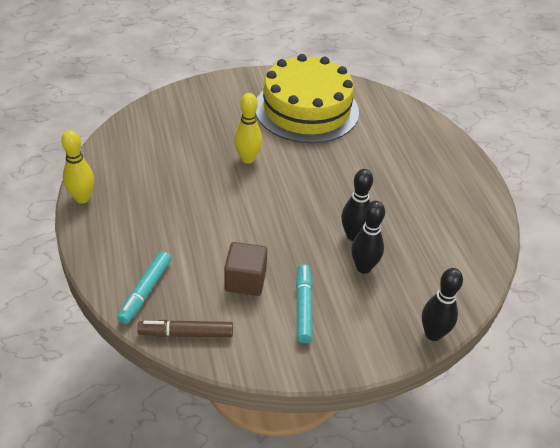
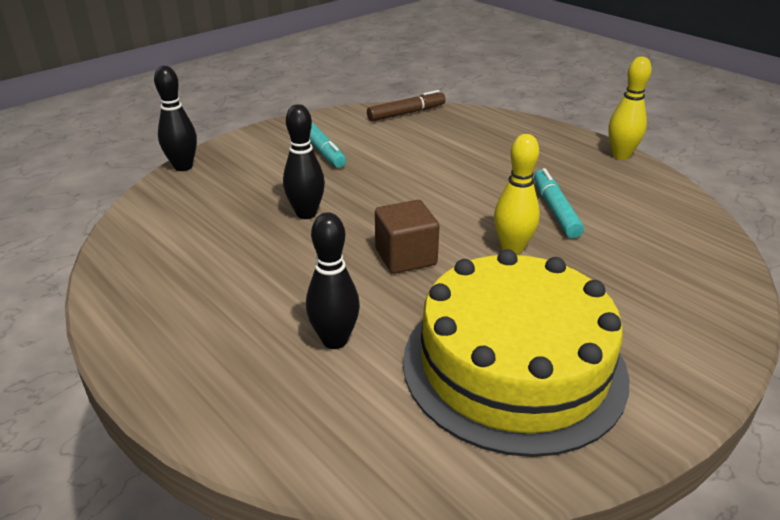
camera: 155 degrees right, 10 degrees down
(145, 291) = (467, 122): turquoise marker -> turquoise marker (555, 210)
(245, 280) = (391, 150): brown cube -> brown cube (405, 257)
(363, 267) = (278, 191): black bowling pin -> black bowling pin (335, 340)

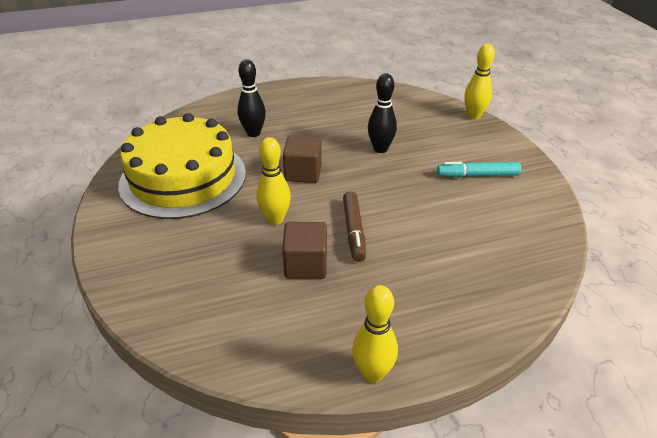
camera: 115 degrees right, 5 degrees up
(183, 167) = (474, 116): black bowling pin -> yellow bowling pin
(406, 113) = (545, 245): brown marker -> brown marker (354, 231)
(555, 210) = (306, 265): turquoise marker -> brown cube

